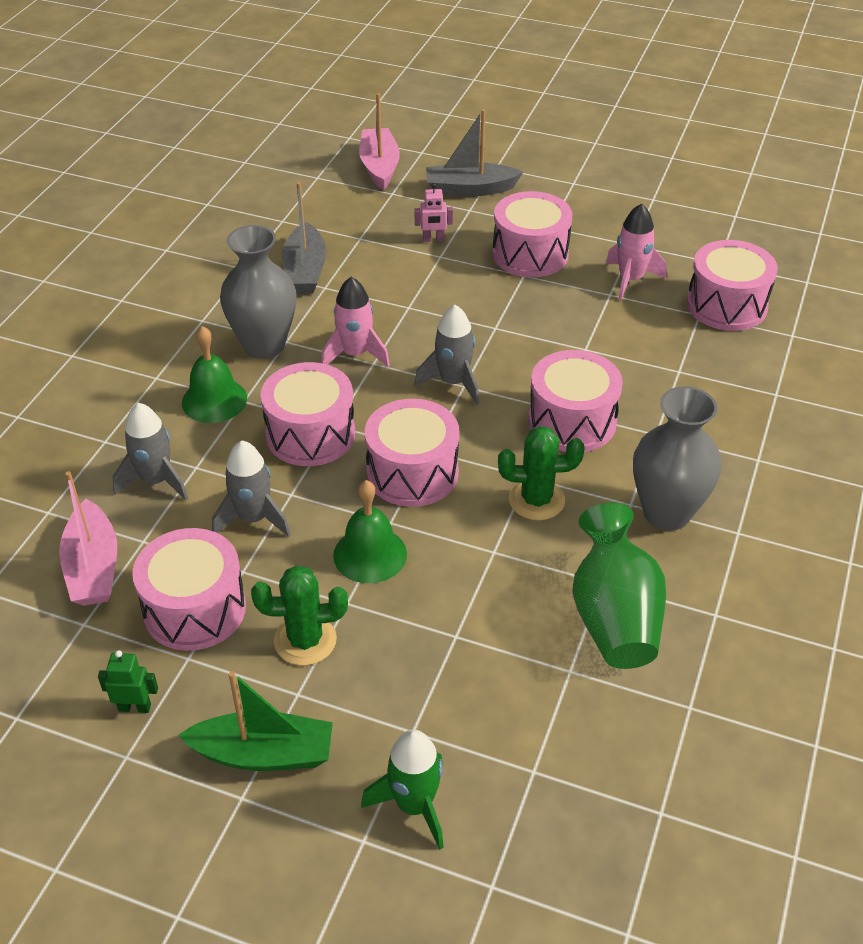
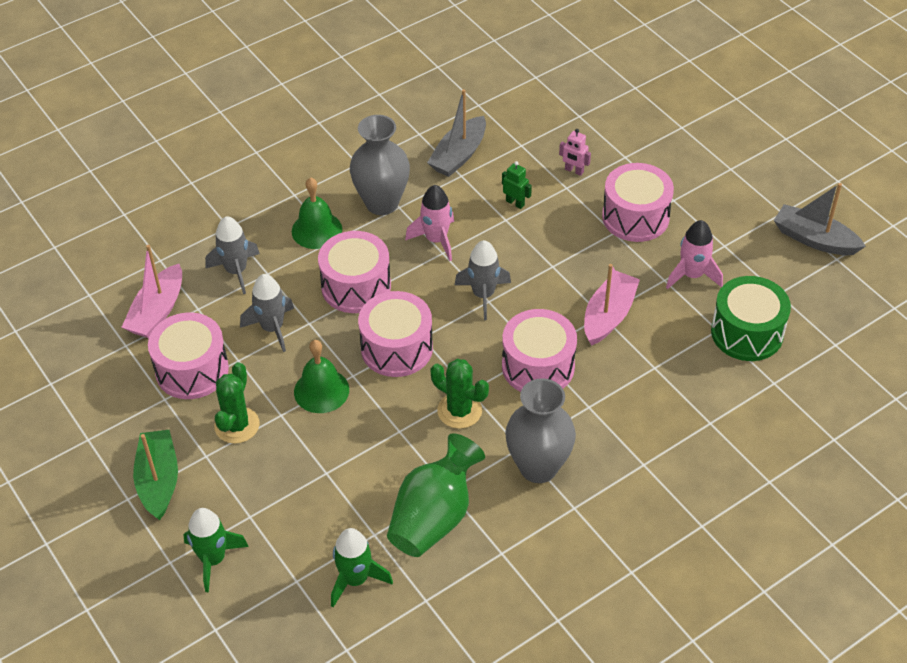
camera: 35 degrees right, 5 degrees up
(135, 707) = (114, 412): green robot -> green robot (515, 203)
(263, 754) = (158, 481): green boat -> green boat turned 135 degrees counterclockwise
(305, 640) = (237, 425): green cactus -> green cactus turned 75 degrees clockwise
(379, 167) = (590, 87): pink boat -> pink boat (608, 316)
(470, 189) = (642, 138): grey boat -> grey boat (814, 239)
(596, 730) = (355, 579): none -> green rocket
(726, 305) = (747, 333): pink drum -> green drum

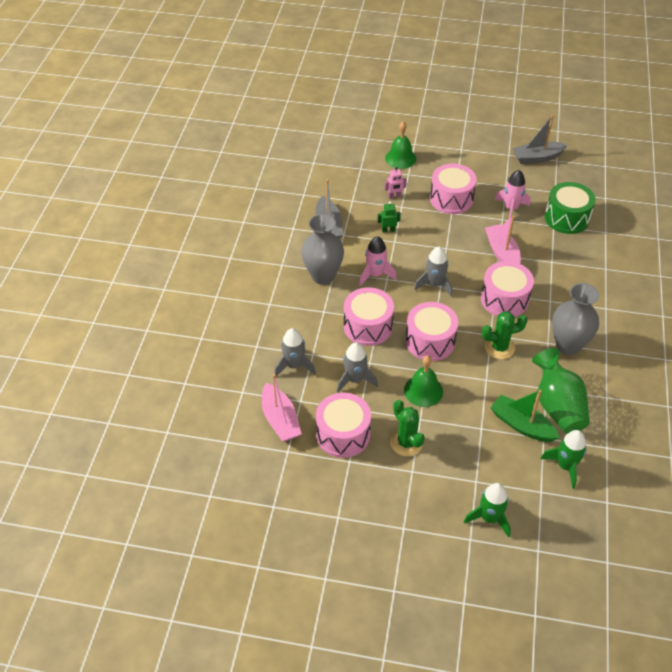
camera: 45 degrees left, 0 degrees up
(158, 481) = (406, 504): green boat -> green boat (521, 425)
(316, 230) = (308, 313): green bell -> green bell (400, 158)

